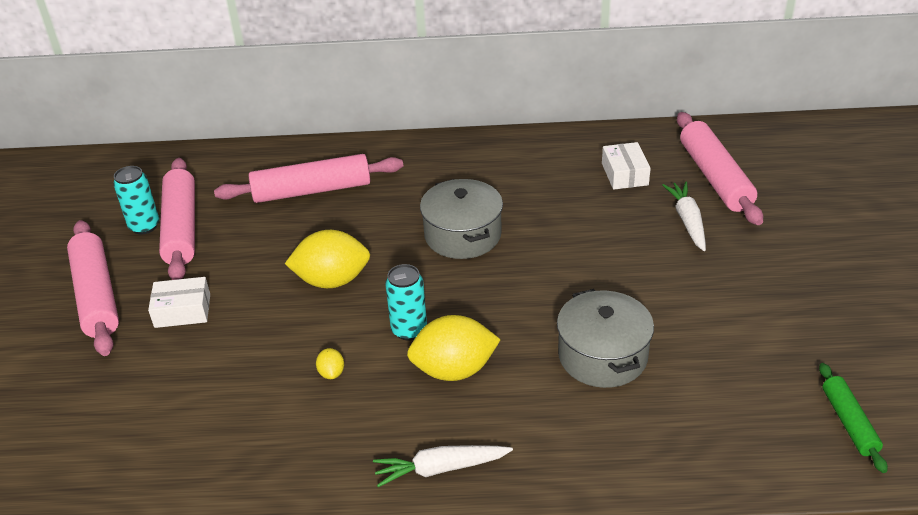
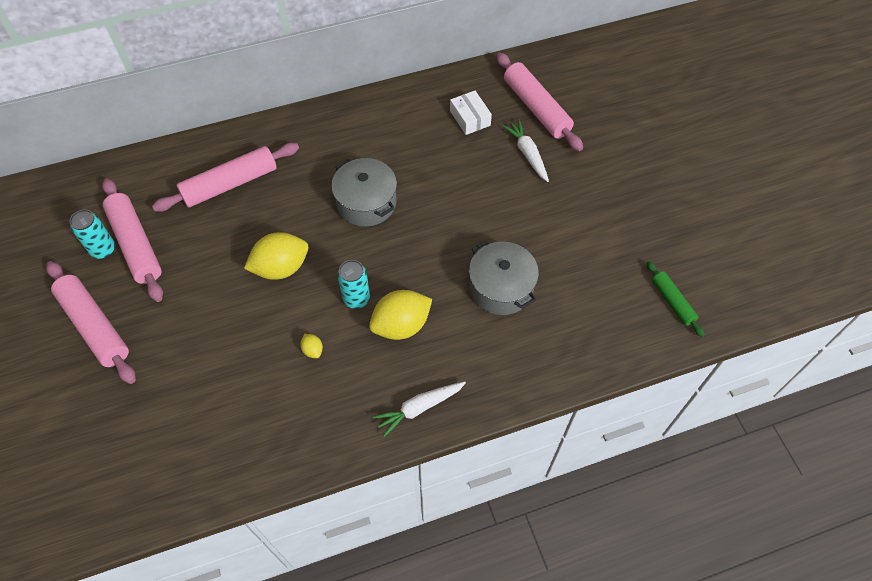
camera: 20 degrees left, 20 degrees up
(182, 311) = (173, 323): white box -> none

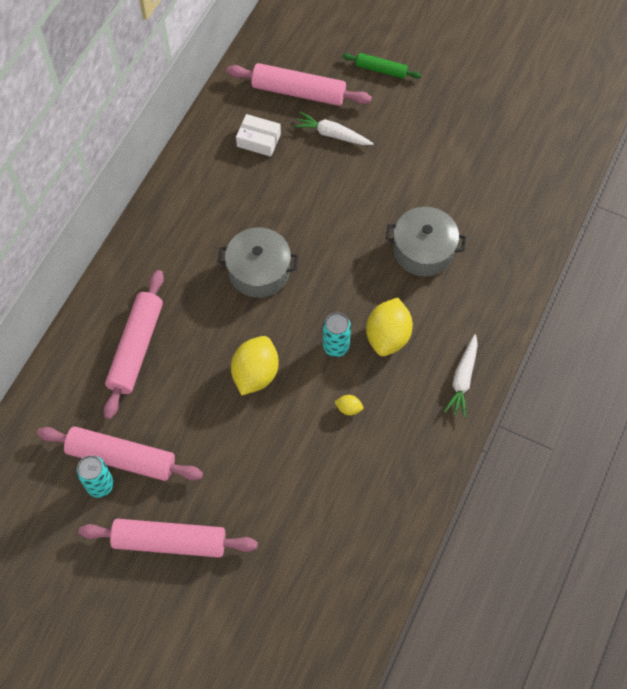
camera: 45 degrees left, 5 degrees up
(672, 301) = (539, 163): green rolling pin -> green rolling pin (381, 70)

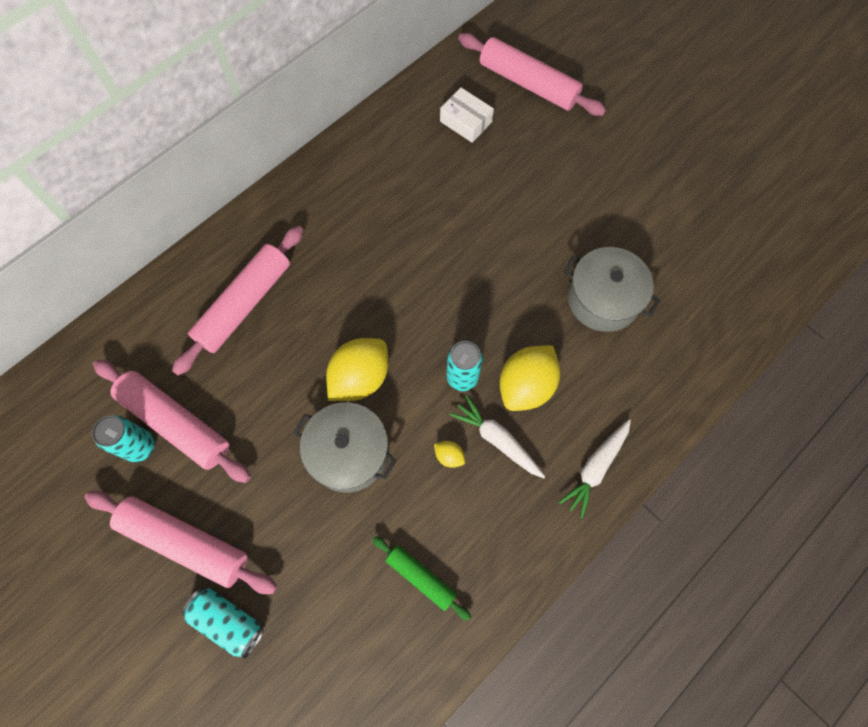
camera: 20 degrees right, 5 degrees up
(228, 584) = (228, 621): none -> turquoise can
(259, 271) = (410, 263): grey pot -> grey pot (349, 453)
(332, 134) = (547, 139): white carrot -> white carrot (497, 439)
(381, 70) = (627, 86): green rolling pin -> green rolling pin (421, 577)

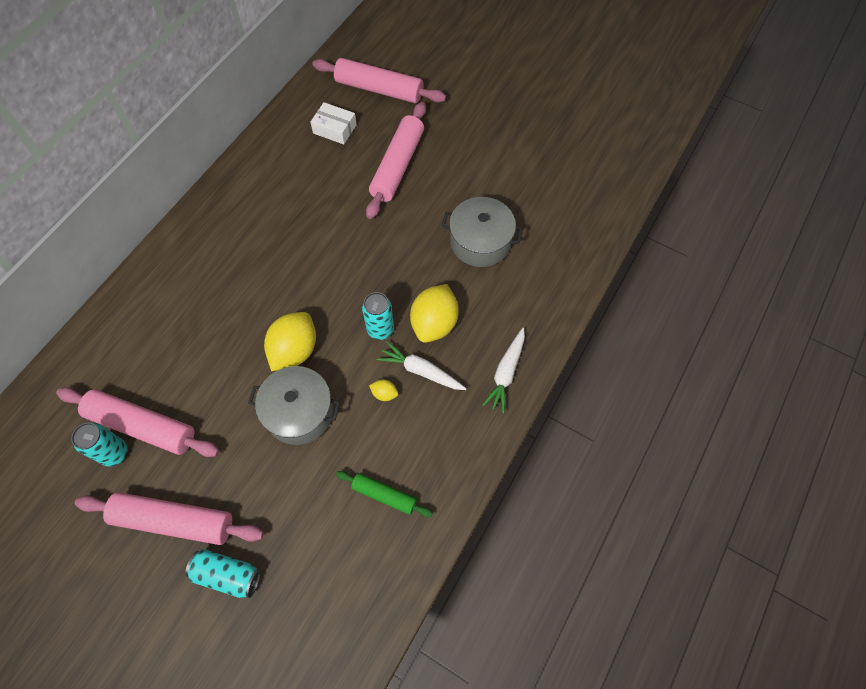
camera: 15 degrees left, 5 degrees down
(244, 304) = (180, 315): pink rolling pin -> pink rolling pin (397, 166)

